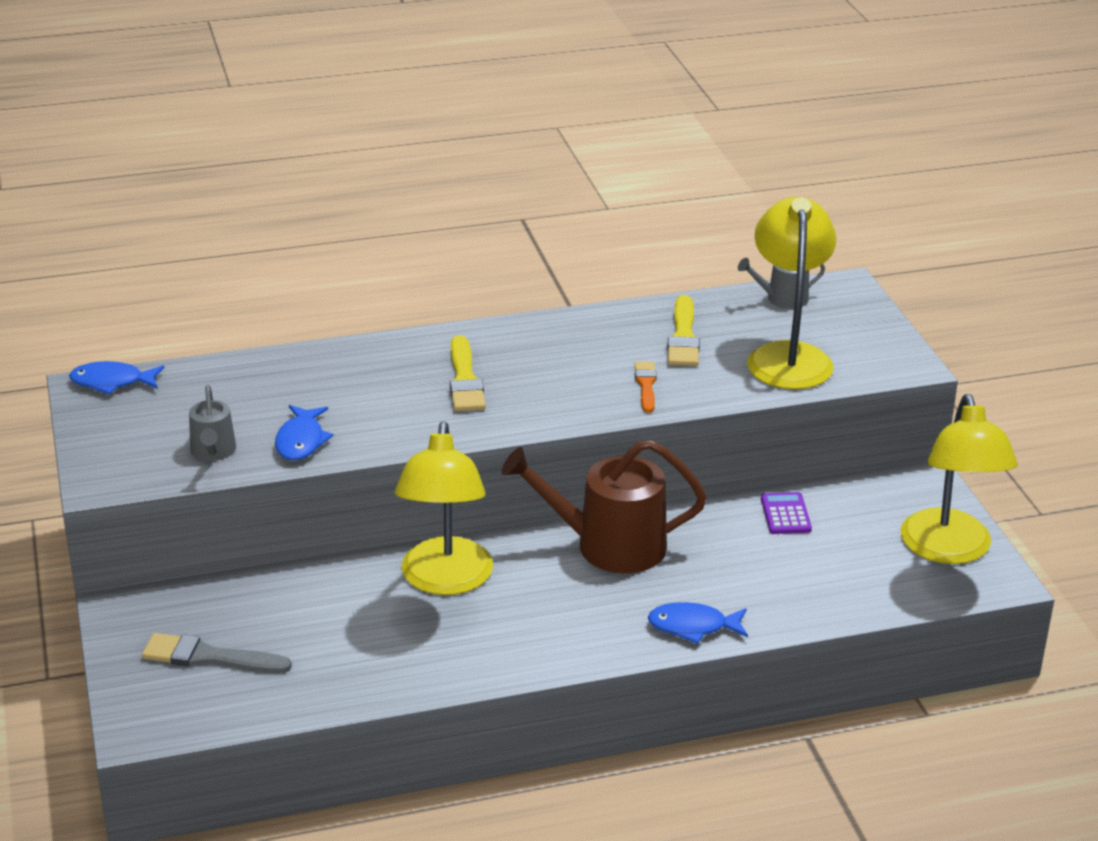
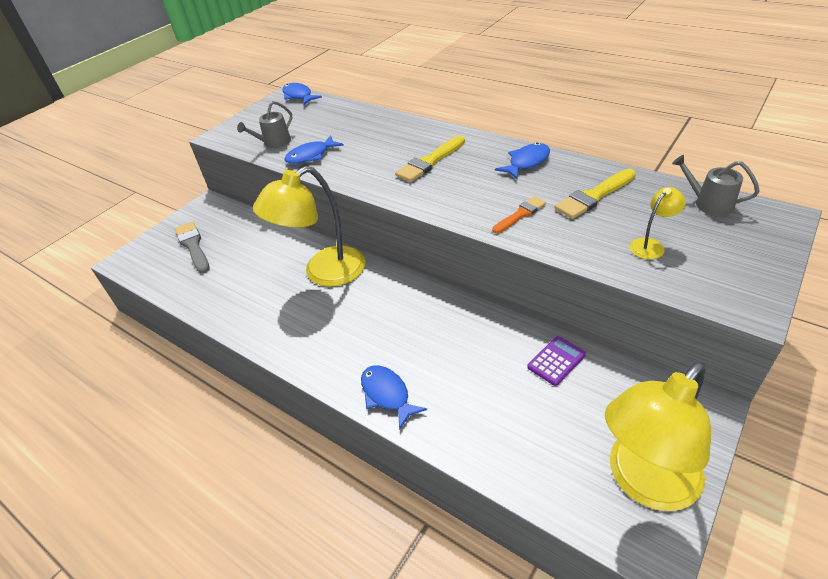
camera: 55 degrees right, 10 degrees up
(569, 333) = (526, 162): none -> blue fish
(610, 546) = (424, 308): brown watering can -> none
(788, 356) = (651, 245): yellow lamp -> yellow lamp, size x0.43

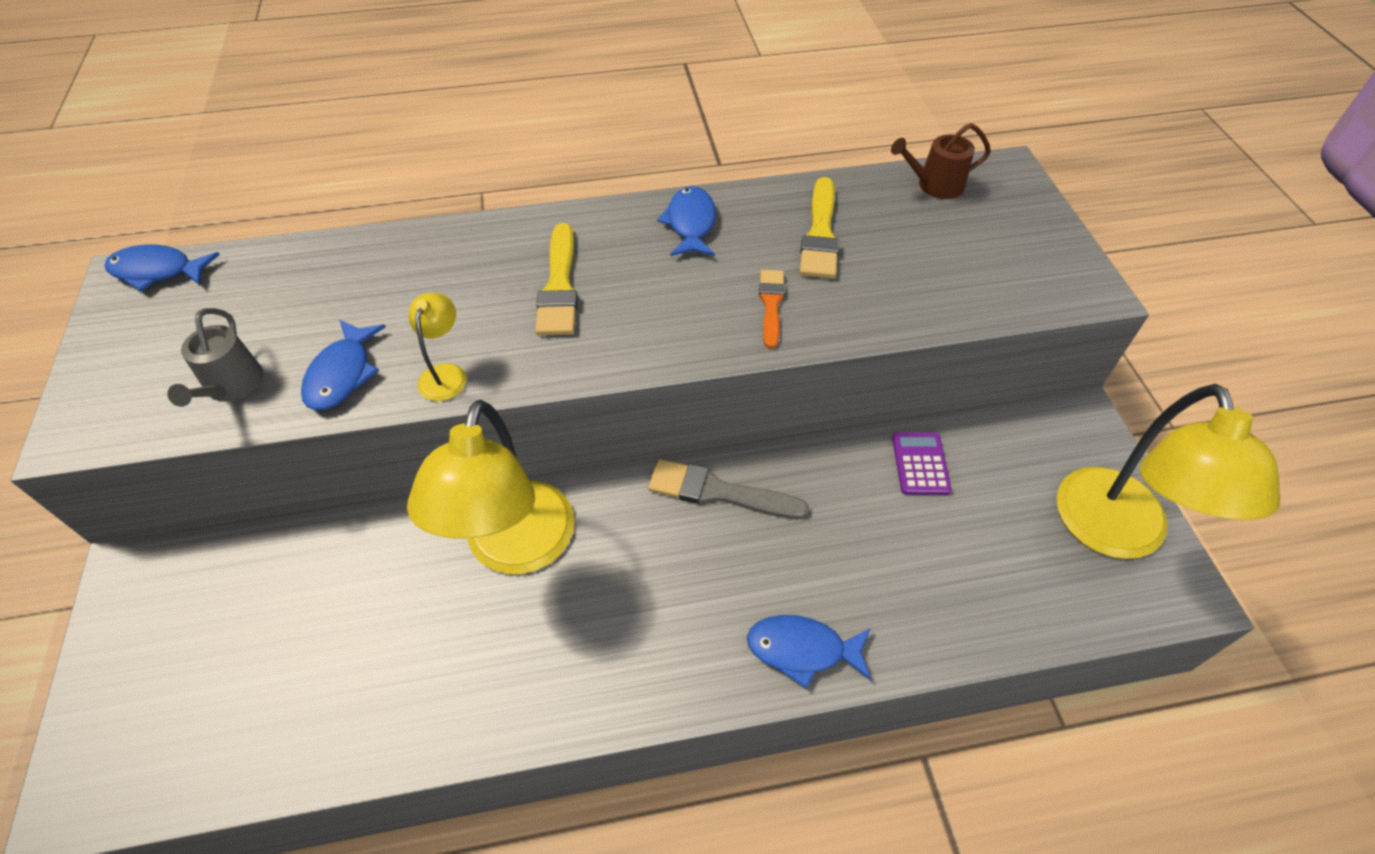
camera: 50 degrees left, 10 degrees up
(193, 246) = (205, 665): grey brush -> grey brush (718, 492)
(651, 245) = (942, 268): yellow lamp -> yellow lamp (445, 374)
(709, 203) = (935, 185): grey watering can -> brown watering can

